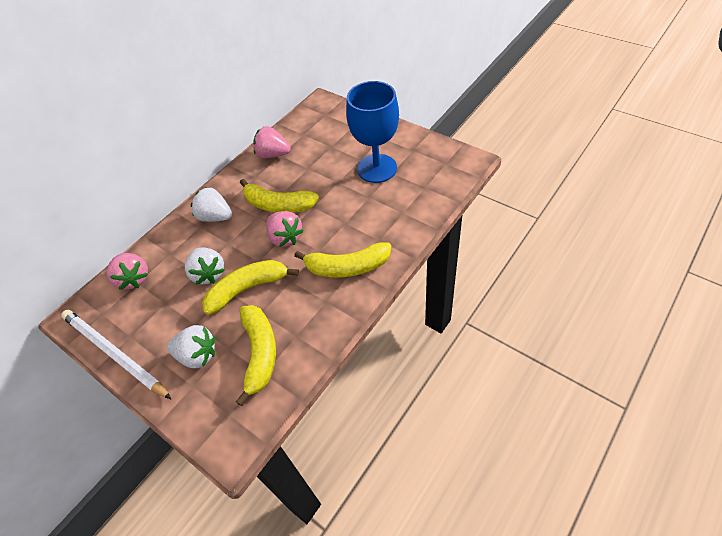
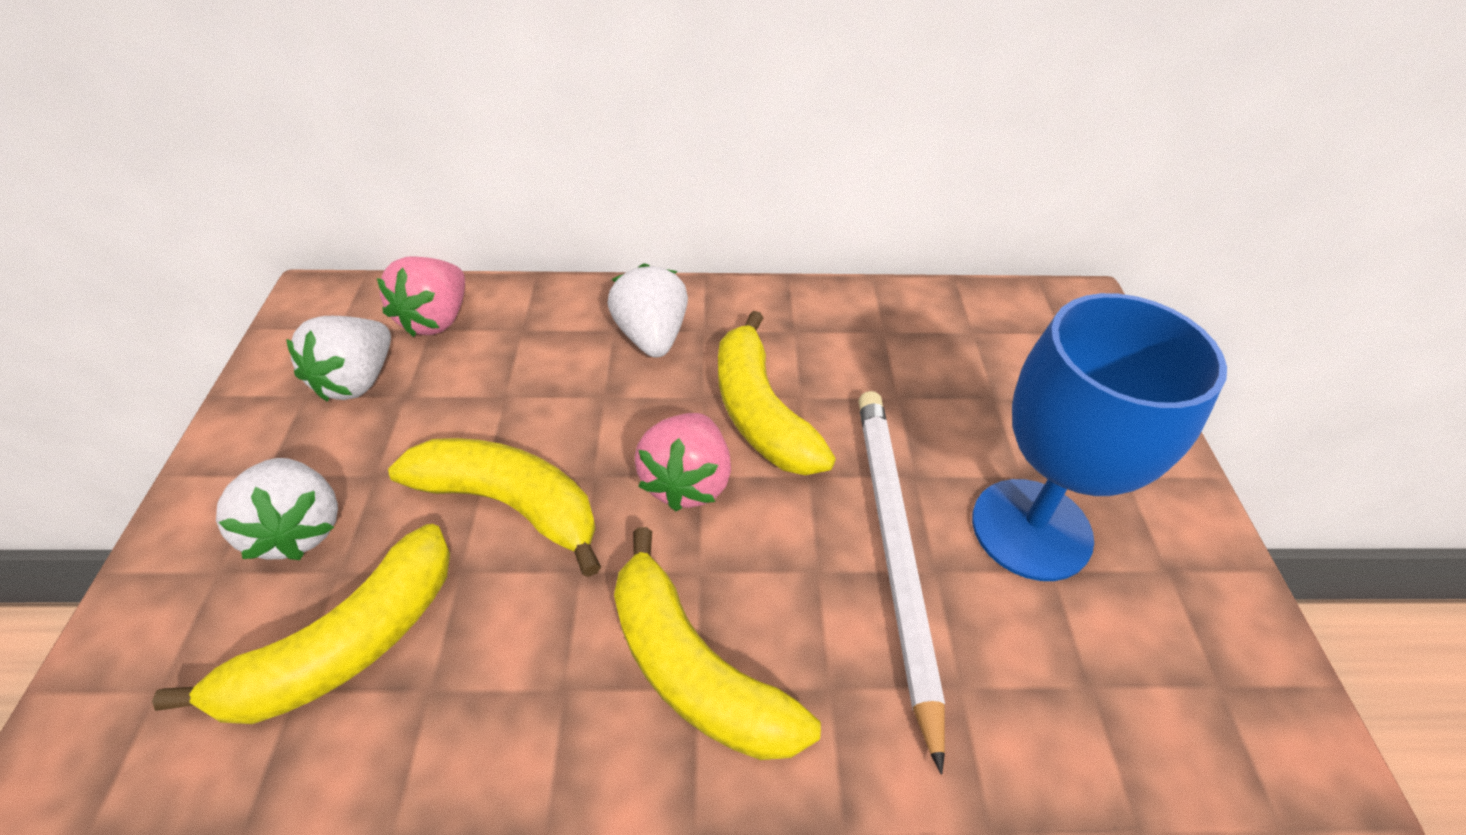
camera: 45 degrees right, 5 degrees down
(114, 354) = (254, 400): white pencil -> white pencil (893, 549)
(208, 273) = (510, 415): white strawberry -> white strawberry (357, 381)
(273, 154) = (874, 321): pink strawberry -> none

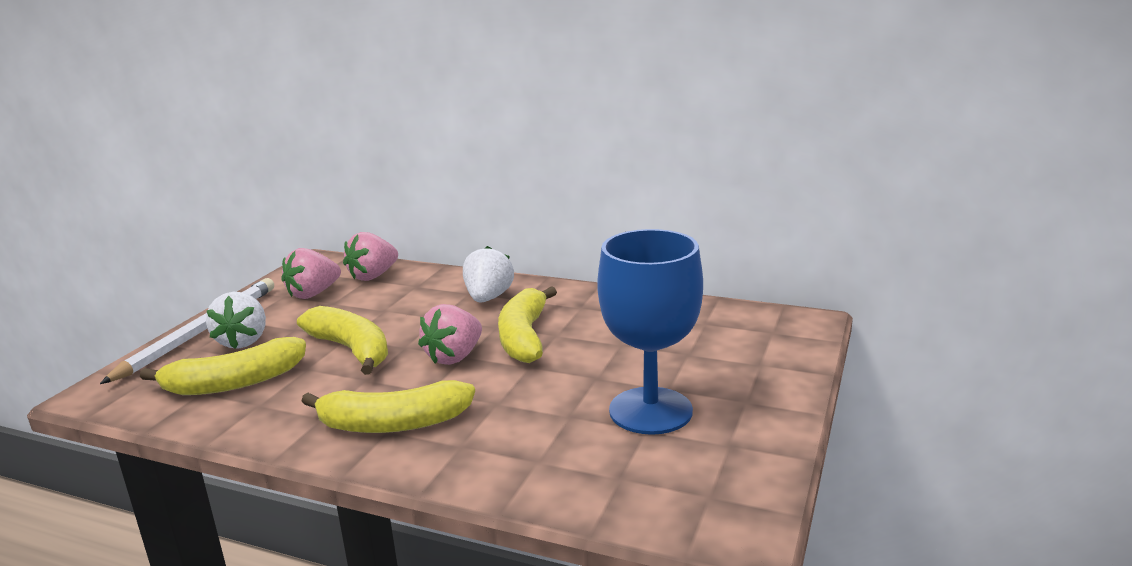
camera: 25 degrees right, 25 degrees down
(357, 381) = (313, 294): white strawberry -> pink strawberry
(694, 669) = (393, 424): yellow banana -> yellow banana turned 75 degrees counterclockwise
(893, 549) = (551, 403): white pencil -> white pencil (200, 332)

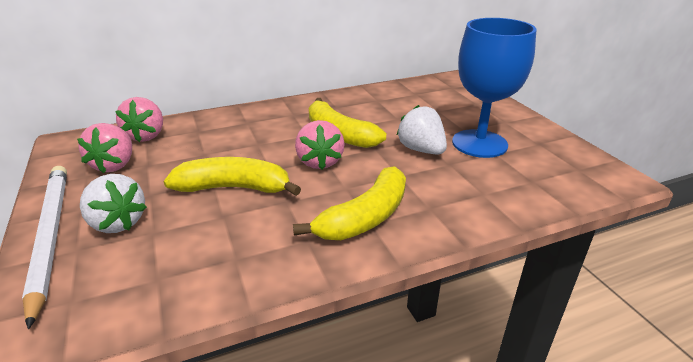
camera: 45 degrees left, 10 degrees up
(234, 383) = (178, 255): yellow banana -> none
(488, 298) = (269, 121): white strawberry -> white strawberry (421, 150)

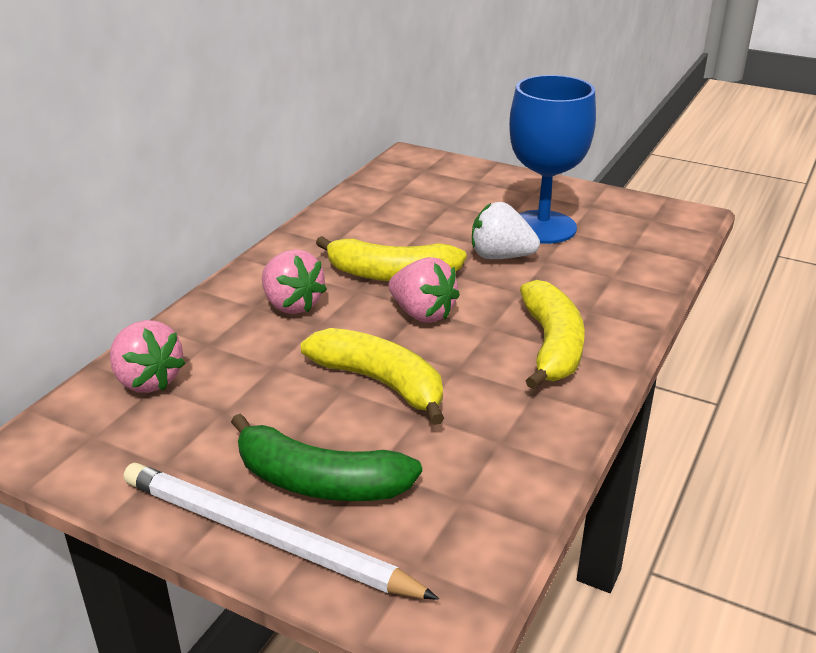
camera: 40 degrees left, 0 degrees up
(115, 165) = (179, 432): pink strawberry -> pink strawberry (292, 305)
(117, 223) = (319, 482): white strawberry -> green banana
(234, 188) = (381, 383): yellow banana -> yellow banana turned 75 degrees clockwise

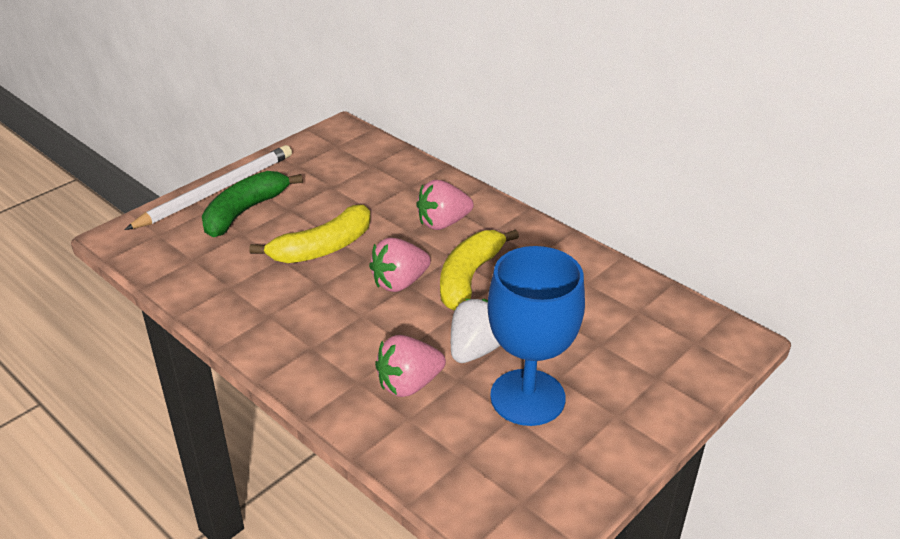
camera: 105 degrees right, 5 degrees up
(148, 381) = (379, 162): pink strawberry -> pink strawberry (409, 384)
(552, 346) = (318, 341): yellow banana -> none

